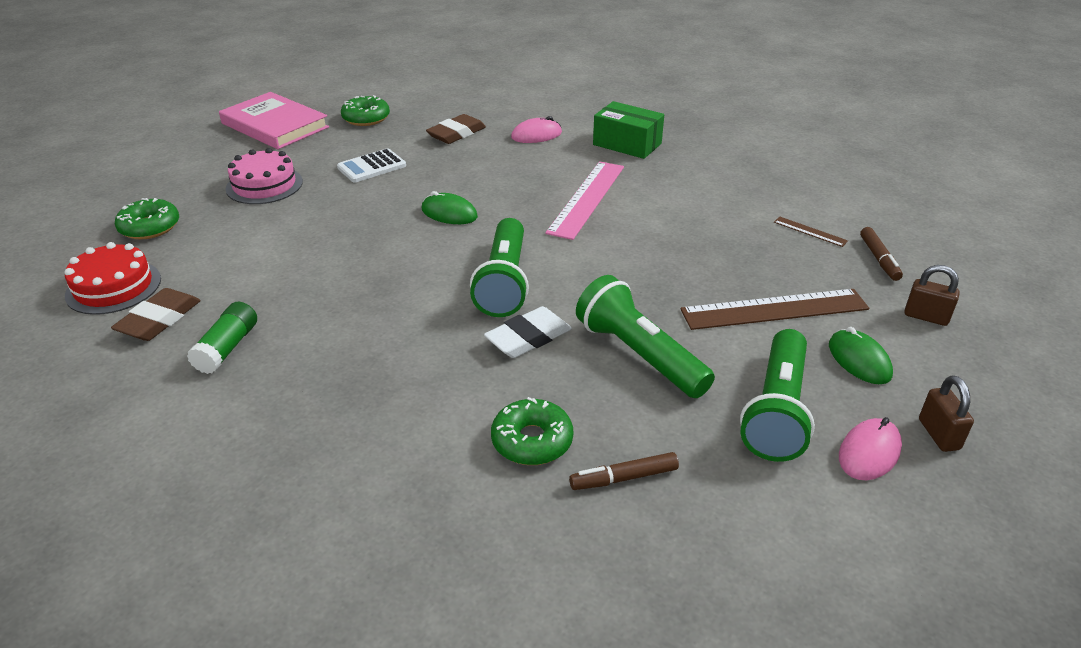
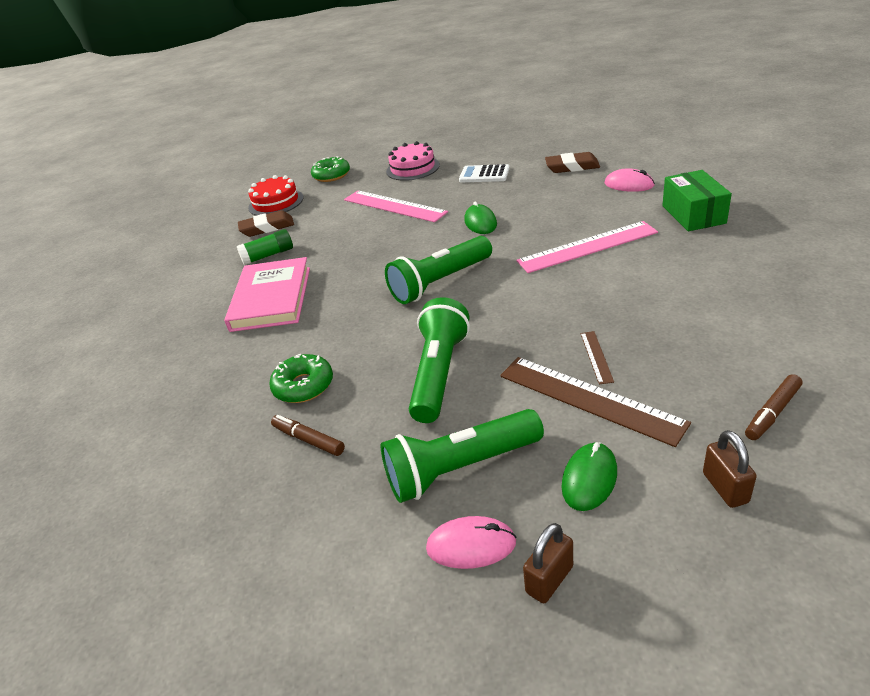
camera: 55 degrees right, 0 degrees up
(275, 125) = (472, 131): pink book -> pink book (271, 298)
(313, 232) = (394, 206): none -> pink ruler
(366, 118) = (531, 139): green donut -> none
(528, 337) = (397, 324): white eraser -> none
(810, 231) = (741, 354): brown ruler -> brown ruler (596, 357)

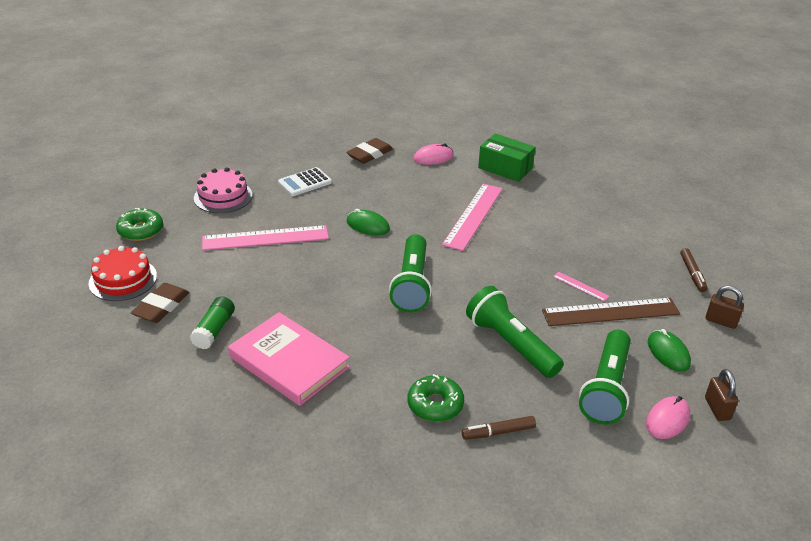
camera: 55 degrees left, 0 degrees up
(596, 357) = (580, 286): brown ruler -> pink ruler

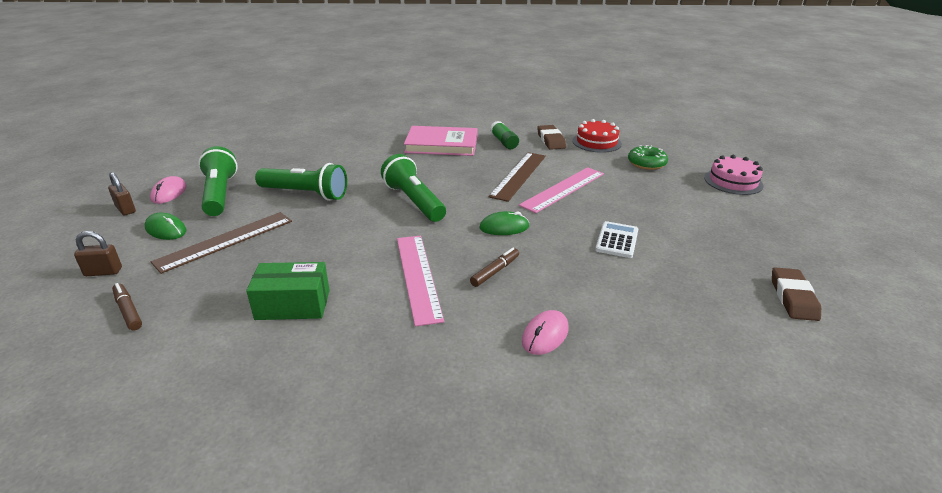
camera: 145 degrees right, 5 degrees down
(223, 196) = (650, 202): pink cake -> pink cake (733, 181)
(277, 271) = (519, 175): none -> brown ruler
(369, 154) = (617, 302): brown eraser -> brown eraser (793, 298)
(435, 405) = (336, 155): green donut -> none
(498, 432) = (288, 157): brown marker -> brown marker (495, 271)
(505, 168) = (438, 365): green box -> green box (293, 304)
(580, 286) = (262, 251): pink ruler -> none

